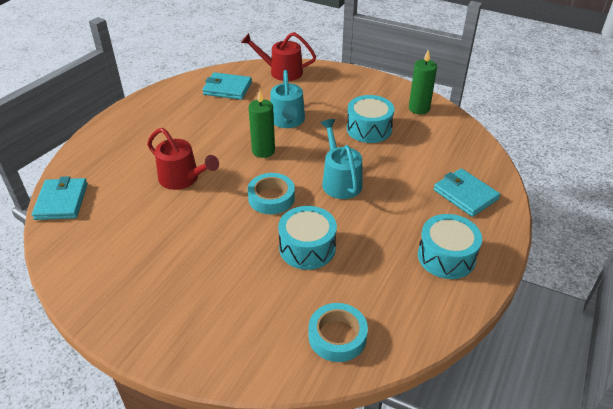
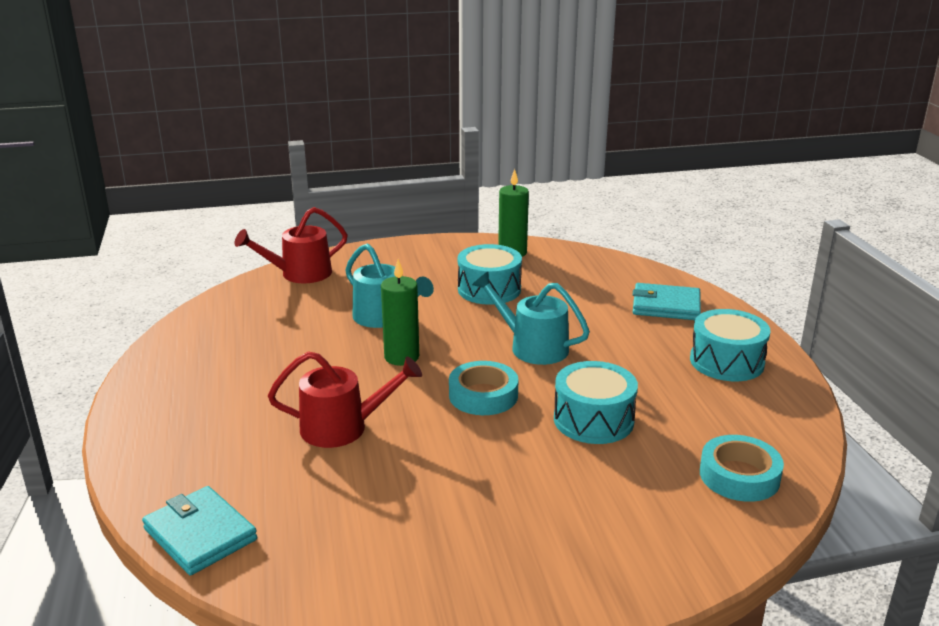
camera: 40 degrees left, 15 degrees down
(227, 88) = (252, 315): turquoise wallet -> none

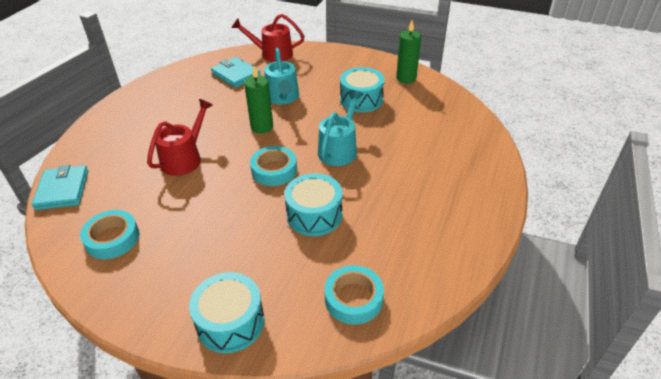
camera: 35 degrees right, 15 degrees up
(342, 427) = (184, 158): red watering can -> red watering can turned 90 degrees counterclockwise
(369, 553) = (112, 239): none -> turquoise tape
(532, 347) = (339, 149): turquoise watering can -> turquoise watering can turned 45 degrees clockwise
(666, 306) = (460, 153): turquoise wallet -> turquoise wallet (236, 75)
(726, 362) = (450, 212): turquoise drum -> turquoise drum (230, 322)

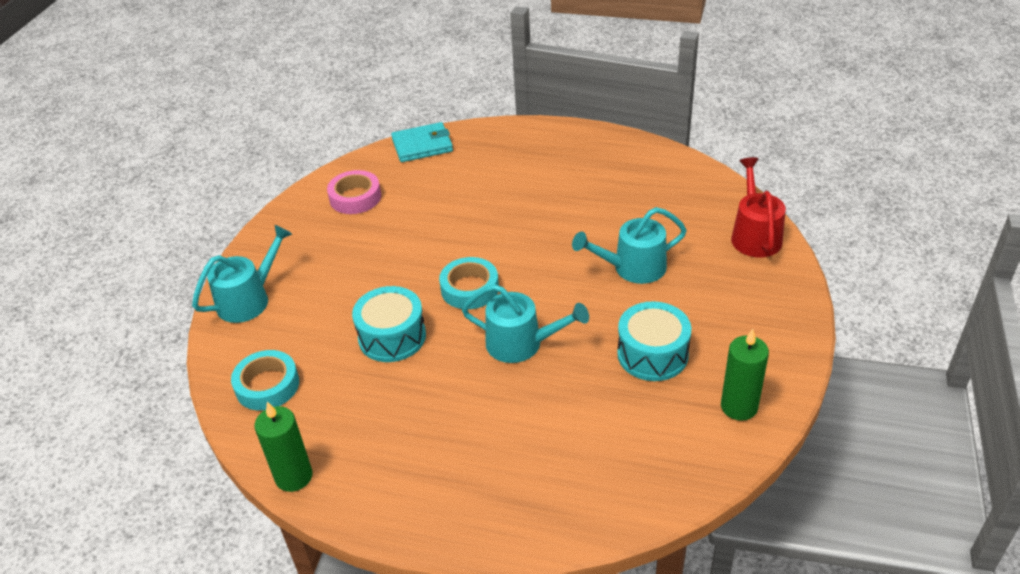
camera: 85 degrees right, 0 degrees up
(112, 239) = (355, 197): turquoise tape -> pink tape
(184, 158) = (482, 211): red watering can -> none
(230, 322) = (249, 299): turquoise drum -> turquoise watering can
(236, 75) = (679, 211): turquoise wallet -> none
(262, 127) = (557, 261): green candle -> green candle (294, 476)

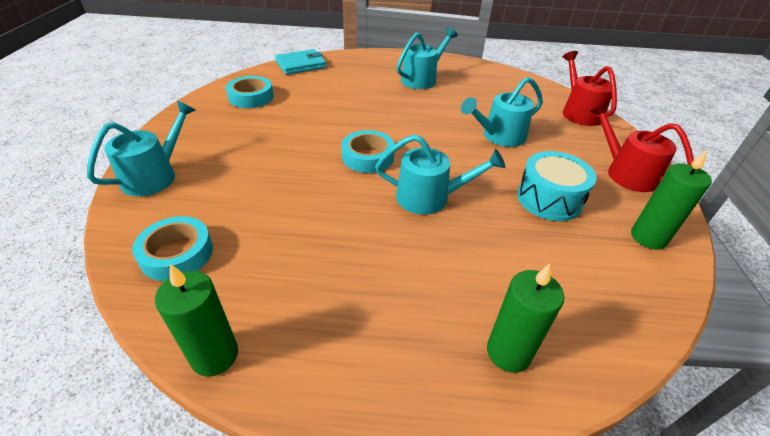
camera: 15 degrees left, 0 degrees up
(355, 197) = (251, 97): pink tape -> turquoise tape
(392, 337) = (305, 199): turquoise drum -> none
(538, 500) = (508, 352): none -> green candle
(569, 173) = (422, 79): none -> turquoise watering can
(763, 327) = (626, 173): none -> red watering can

